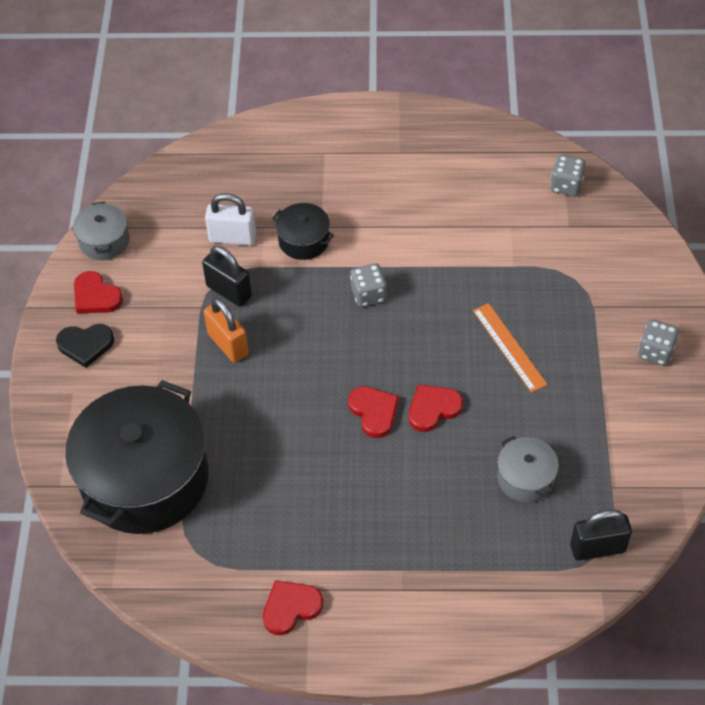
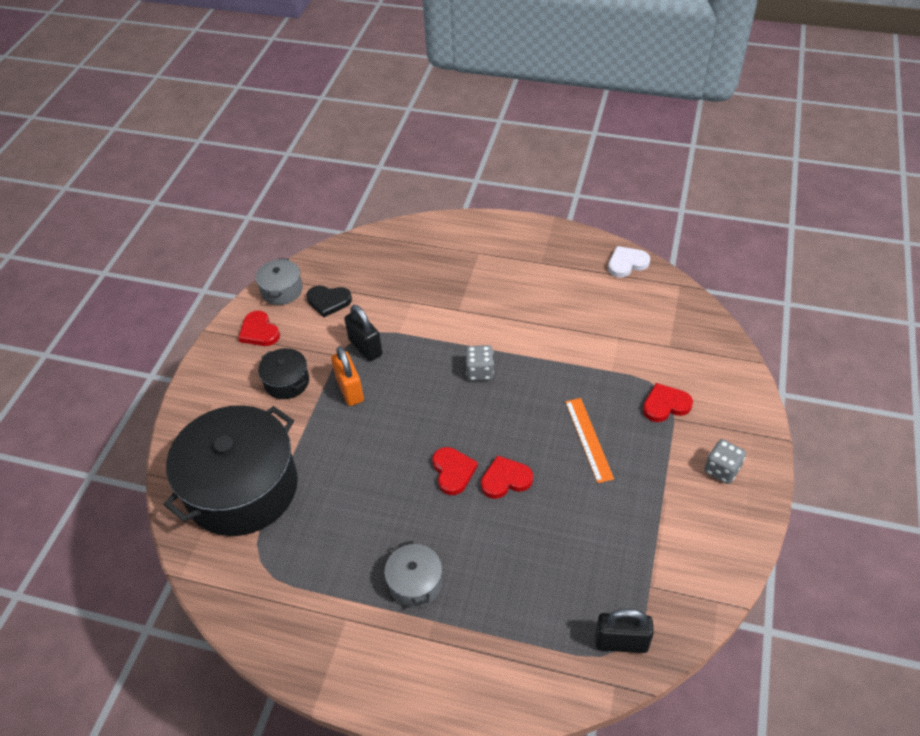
camera: 15 degrees right, 5 degrees down
(85, 345) = (236, 368): black heart -> black heart (328, 301)
(232, 238) = (383, 306): white padlock -> none
(291, 608) = (324, 632): red heart -> red heart (665, 405)
(303, 240) = (440, 318): black pot -> black pot (287, 382)
(497, 136) = (627, 263): none -> white heart
(525, 478) = (571, 560): grey pot -> grey pot (415, 583)
(566, 185) = (676, 312): grey dice -> none

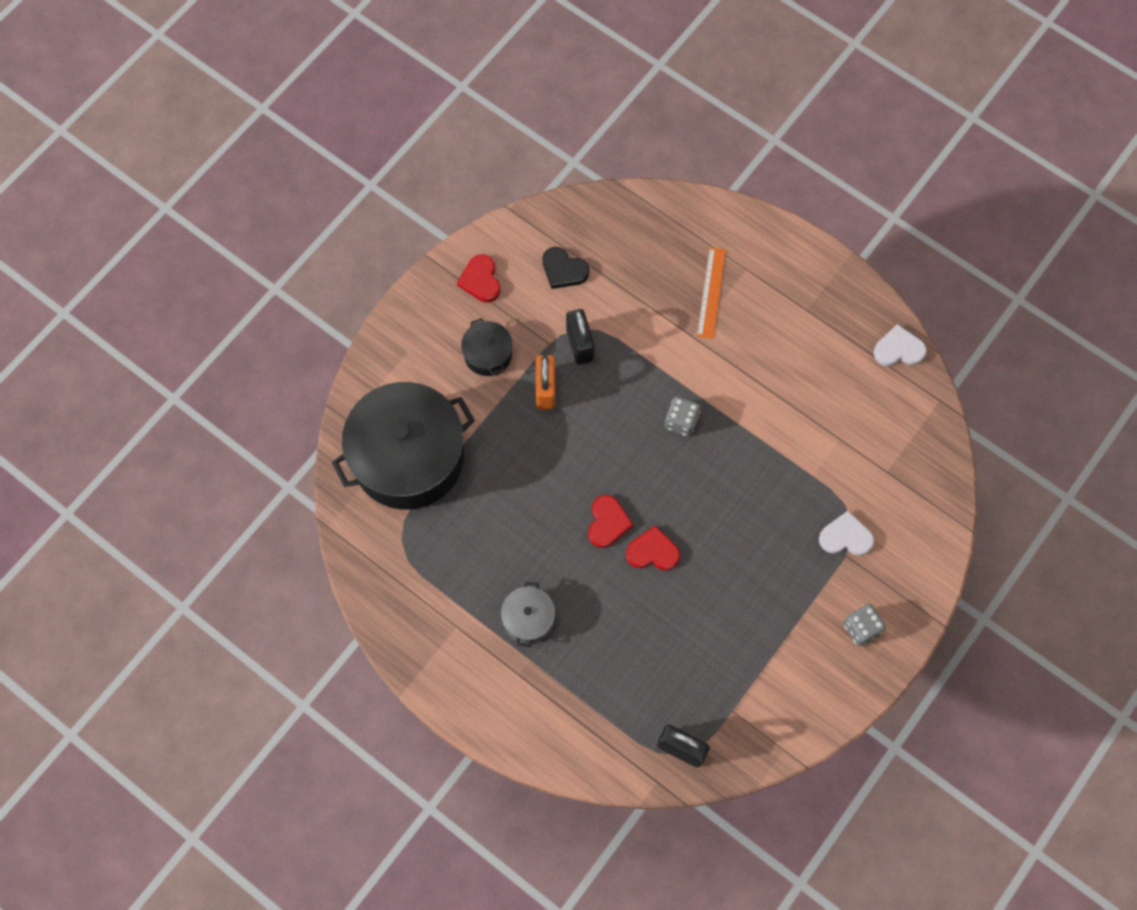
camera: 20 degrees right, 20 degrees up
(282, 290) = (521, 235): grey pot -> none
(588, 439) = (751, 542): orange ruler -> orange ruler (711, 292)
(665, 405) = (845, 537): red heart -> white heart

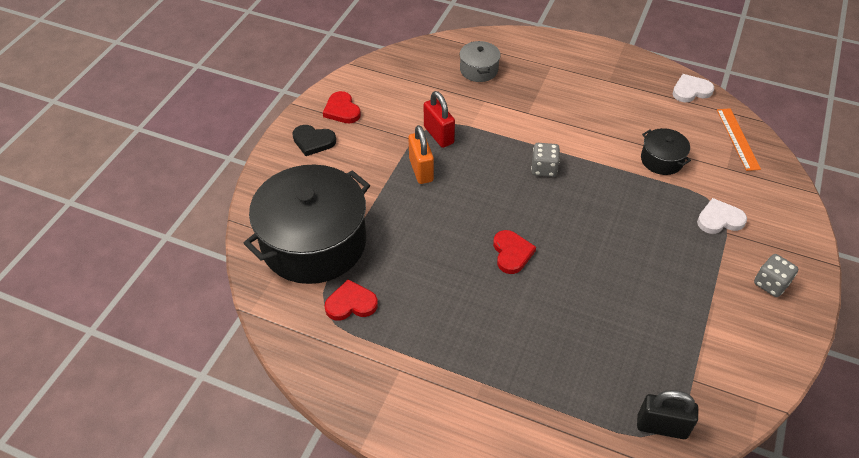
camera: 15 degrees left, 20 degrees down
(488, 354) = (363, 156): black pot -> black pot (661, 160)
(528, 619) = (468, 347): grey pot -> grey pot (479, 70)
(563, 270) = (408, 92): black heart -> black heart (313, 141)
(579, 344) = (438, 135): black padlock -> red padlock
(653, 551) = (561, 266): red heart -> red heart (351, 303)
(711, 292) = (530, 84): orange ruler -> orange ruler (737, 139)

